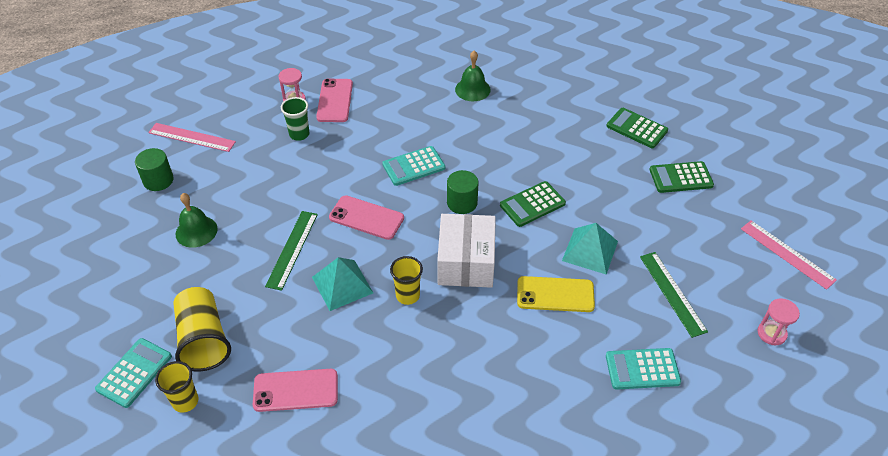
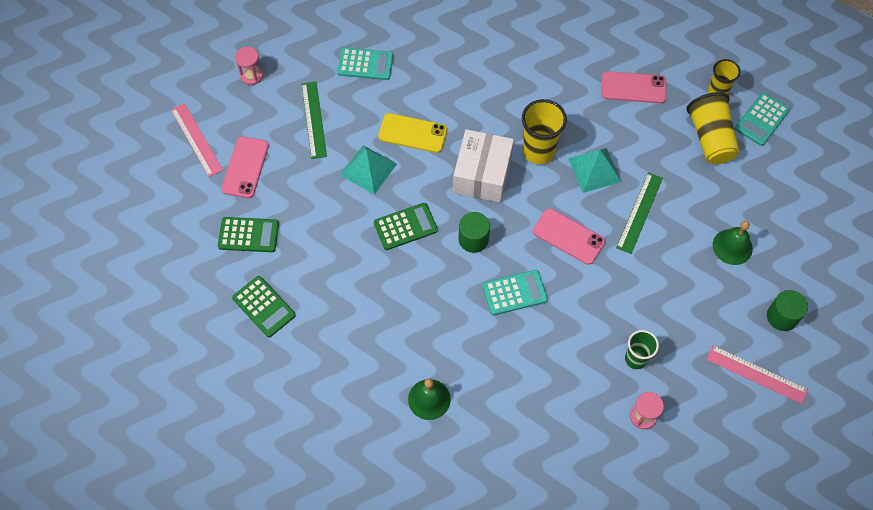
camera: 170 degrees left, 15 degrees up
(335, 101) = (594, 407): pink phone -> pink phone (245, 167)
(407, 296) = (538, 151): yellow cup -> yellow cup, size x1.59

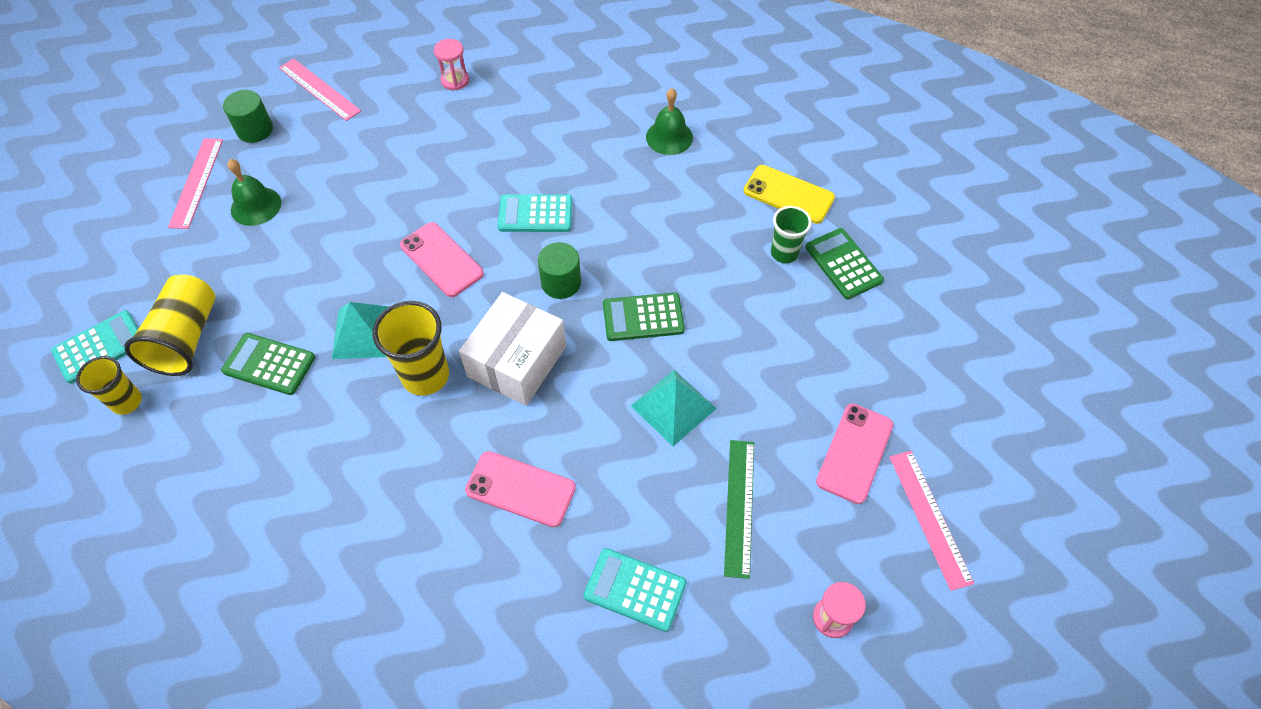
camera: 165 degrees left, 5 degrees down
(248, 235) = (856, 354): green calculator -> green calculator (269, 364)
(412, 133) = (594, 446): yellow phone -> yellow phone (788, 194)
(633, 87) = (239, 439): pink phone -> pink phone (520, 489)
(636, 359) = (434, 126): green cup -> green cup (784, 253)
(640, 212) = (339, 267): green ruler -> none
(792, 255) = (196, 182): none -> pink ruler

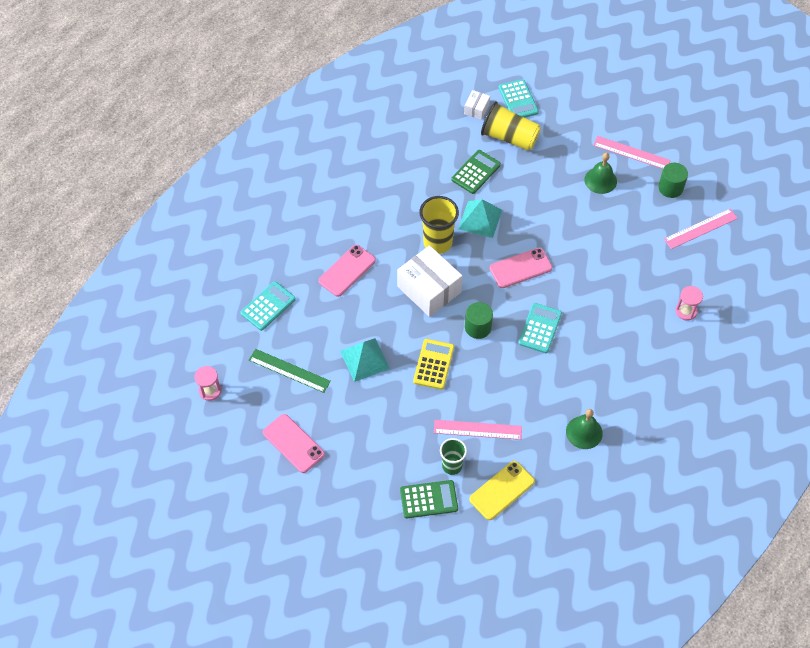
camera: 110 degrees right, 0 degrees up
(127, 402) = (476, 109): yellow cup -> white box
(643, 317) = (433, 364): green calculator -> yellow calculator
(929, 518) = (238, 464): pink ruler -> pink ruler (477, 429)

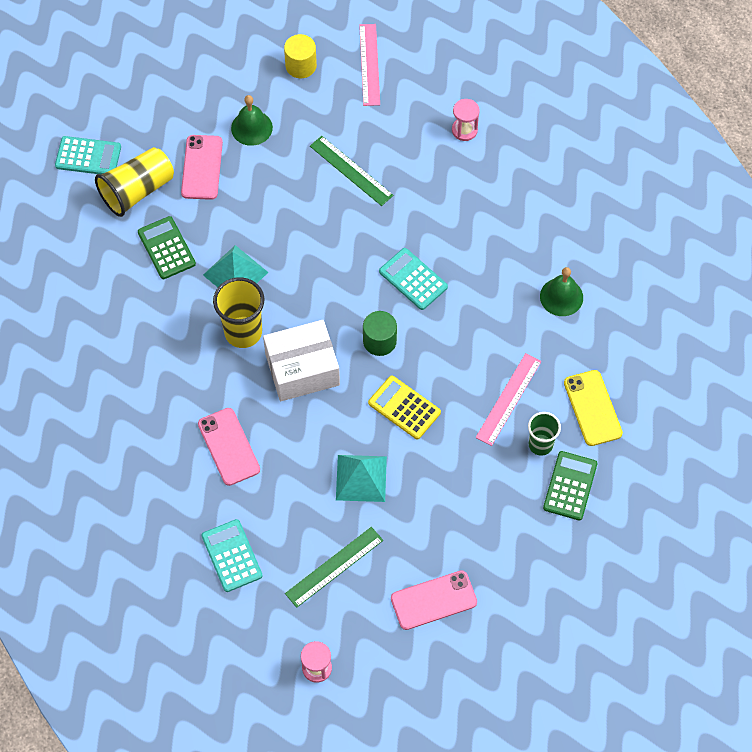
camera: 65 degrees left, 5 degrees up
(476, 109) = (75, 206): white box -> none
(520, 268) = (325, 262): pink phone -> pink phone (202, 167)
(604, 253) = (351, 171): none -> green ruler
(631, 153) = (232, 79): pink ruler -> none
(670, 188) = (301, 65): green cylinder -> yellow cylinder

